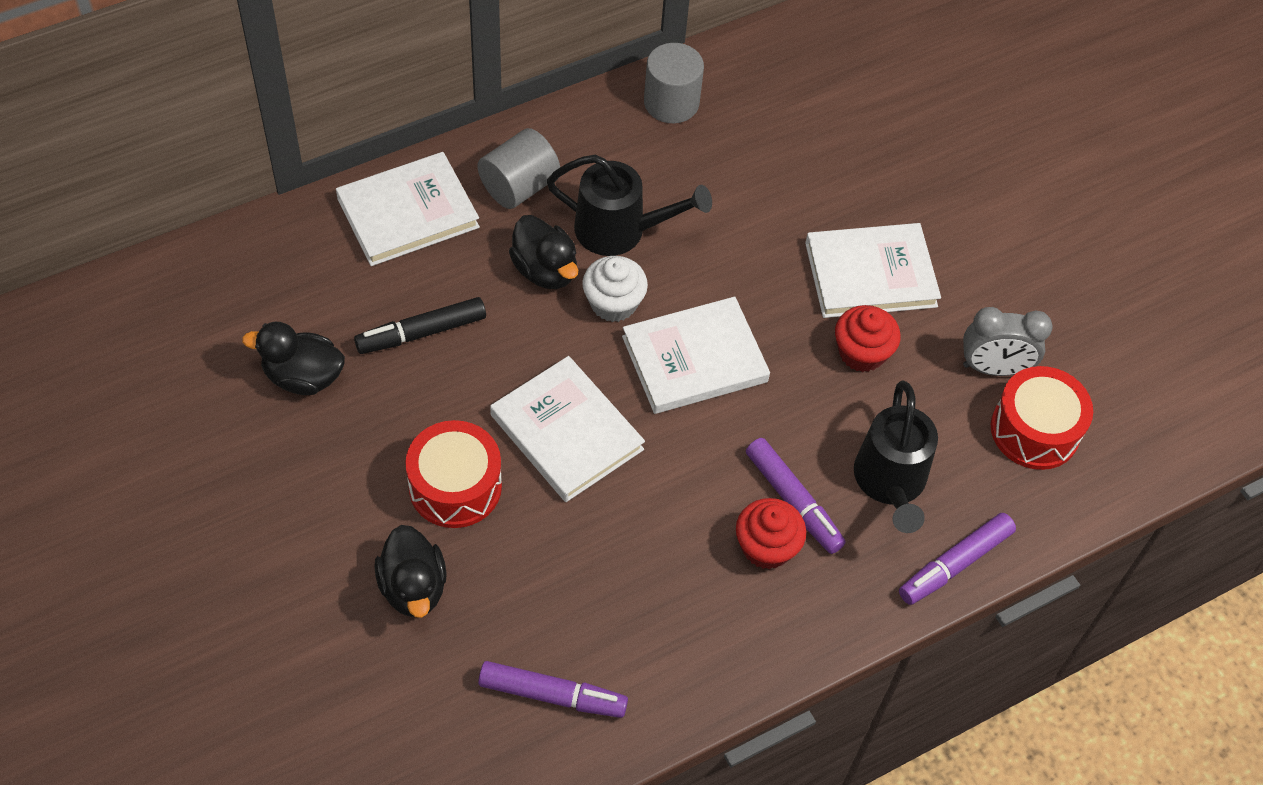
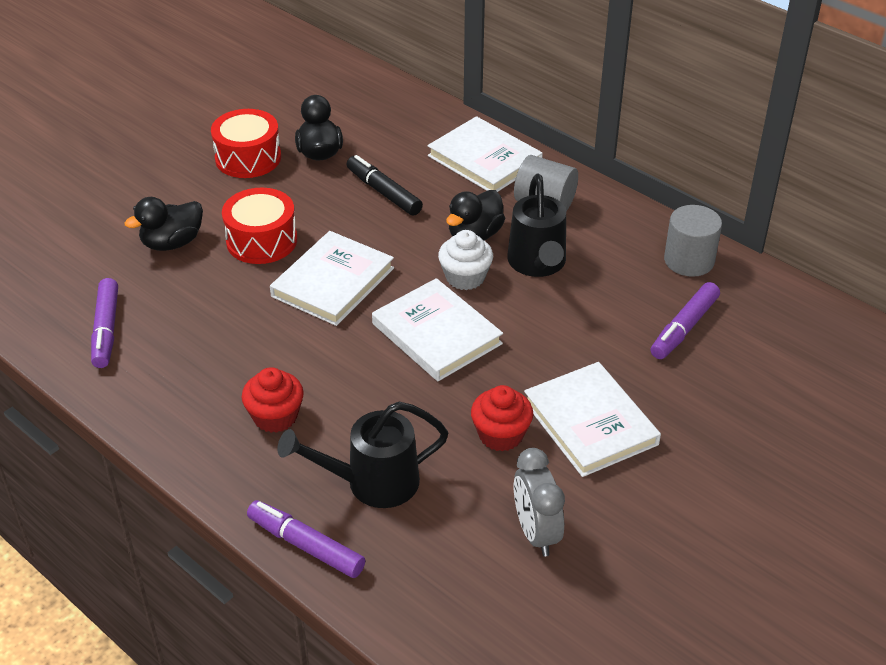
camera: 75 degrees right, 15 degrees down
(793, 500) = (327, 423): purple marker -> purple marker (684, 328)
(1034, 430) = (480, 579): red drum -> red drum (248, 158)

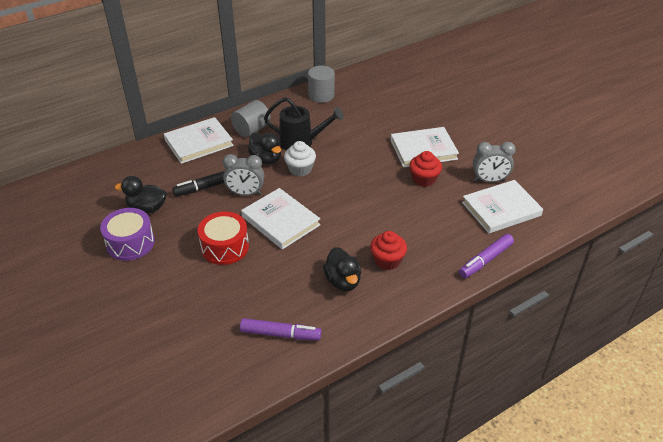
camera: 75 degrees left, 0 degrees up
(172, 243) = (204, 292): black duck -> black duck (343, 281)
(248, 158) = (130, 243): red drum -> purple drum
(371, 483) = (446, 229): black watering can -> none
(383, 233) = (245, 193): none -> grey clock
(437, 334) = (342, 187): white book -> white book (501, 209)
(684, 328) = (368, 108): purple marker -> none

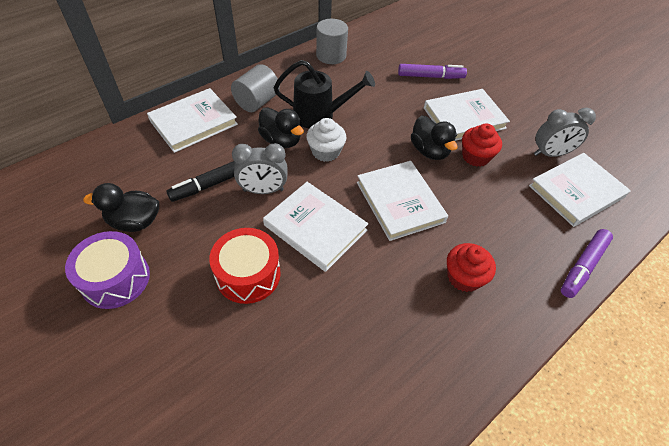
camera: 10 degrees left, 10 degrees up
(280, 334) = (349, 417): purple marker -> purple marker (430, 76)
(343, 281) = (415, 315): black duck -> black duck (429, 151)
(351, 208) = (399, 202): none -> white book

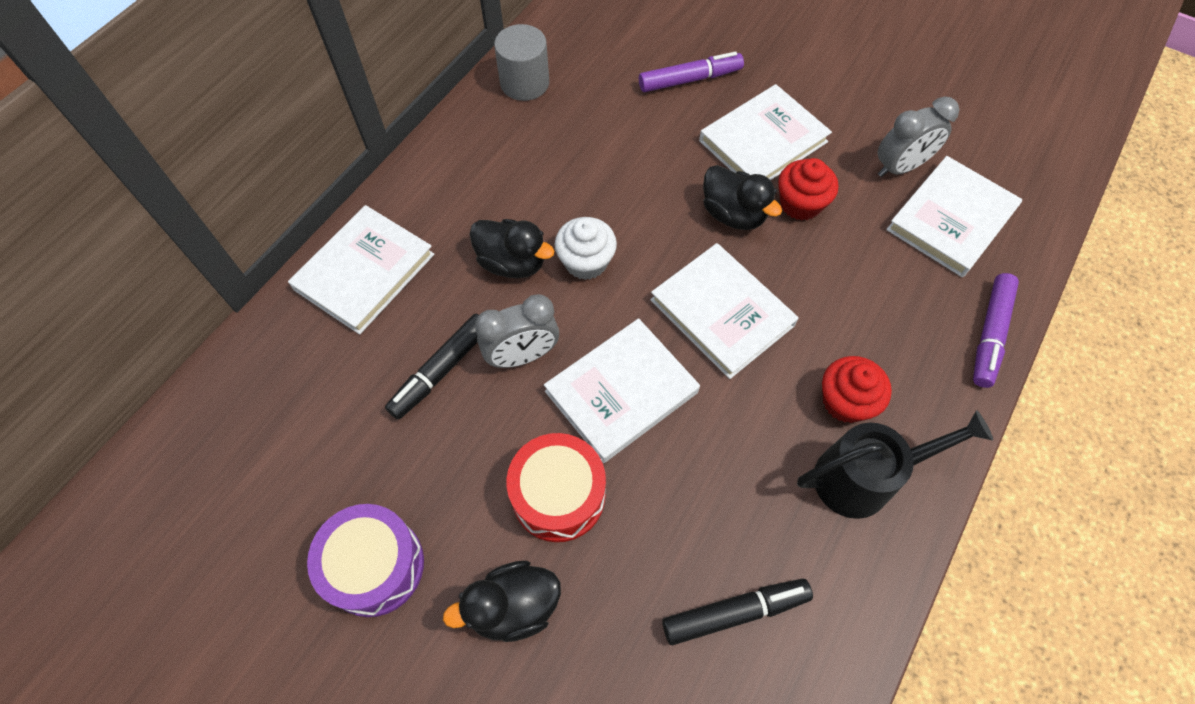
camera: 15 degrees left, 10 degrees up
(135, 222) = (357, 468): black duck -> black duck (513, 607)
(257, 102) = (446, 204): grey cylinder -> none
(315, 227) = (621, 392): white book -> white book turned 60 degrees counterclockwise
(320, 115) = (552, 200): black watering can -> black watering can (864, 477)
(332, 385) = (734, 612): none -> black marker

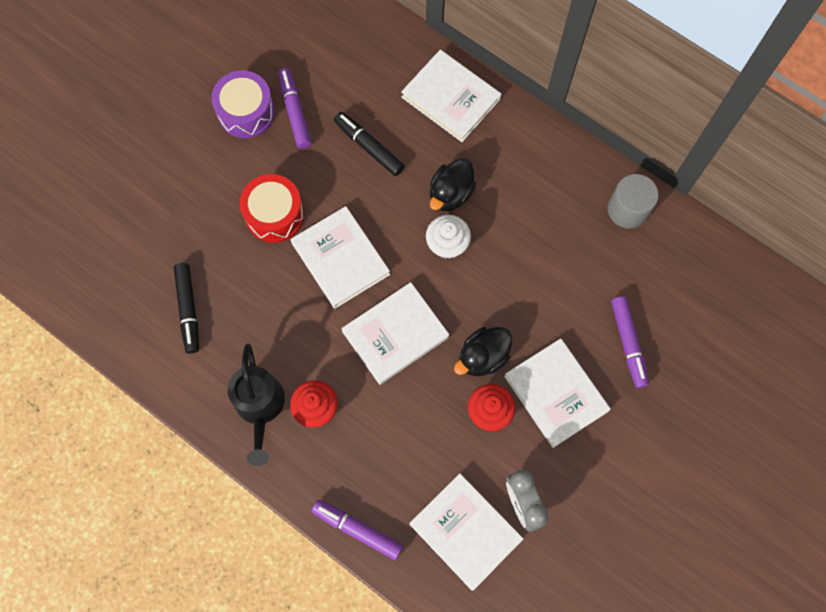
camera: 95 degrees right, 10 degrees up
(378, 485) = (295, 112): none -> purple marker
(513, 607) = (211, 186): black duck -> none
(522, 356) = (374, 197): grey clock -> none

